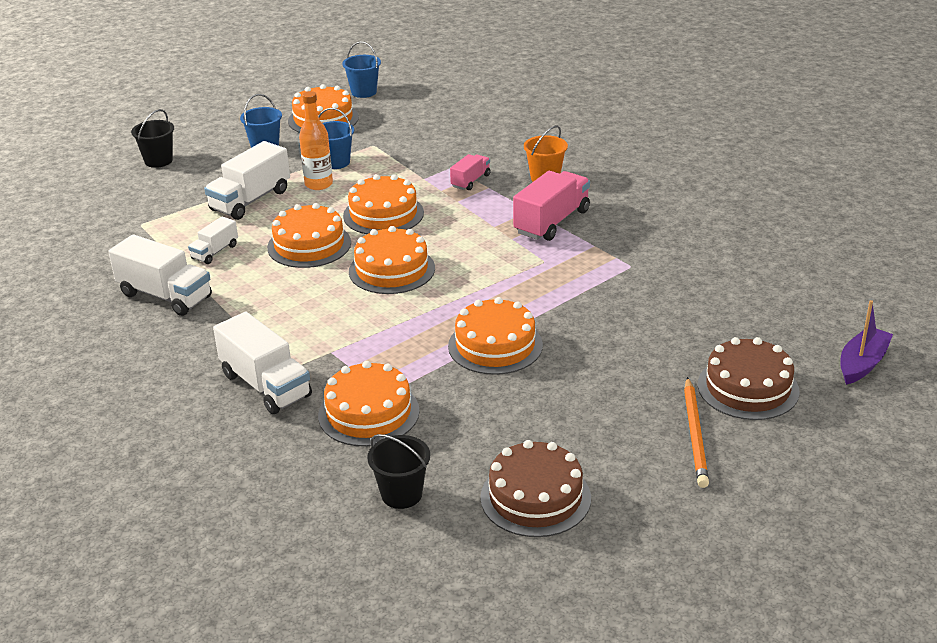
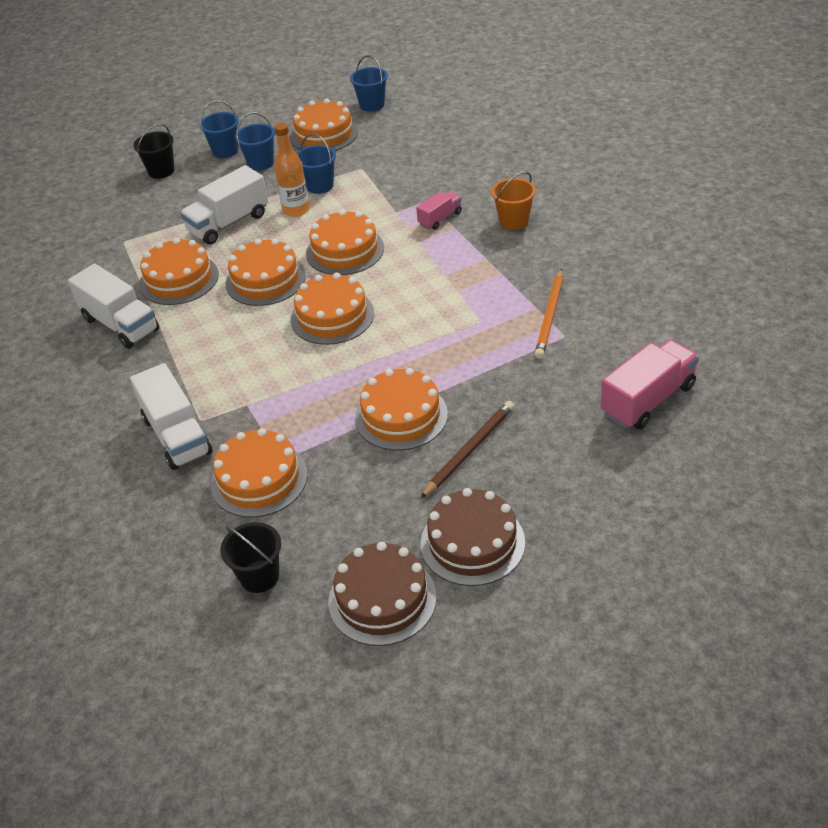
camera: 15 degrees right, 10 degrees up
(215, 252) = (179, 279): white truck -> orange cake
(222, 139) = (225, 151): none -> blue bucket
(552, 222) = (503, 275): pink truck -> pink truck (648, 400)
(574, 366) = (469, 450): none -> brown pencil
(695, 435) = (562, 547): orange pencil -> orange pencil (550, 316)
(748, 388) = (634, 498): brown cake -> brown cake (472, 543)
(862, 364) = (764, 484): purple boat -> none

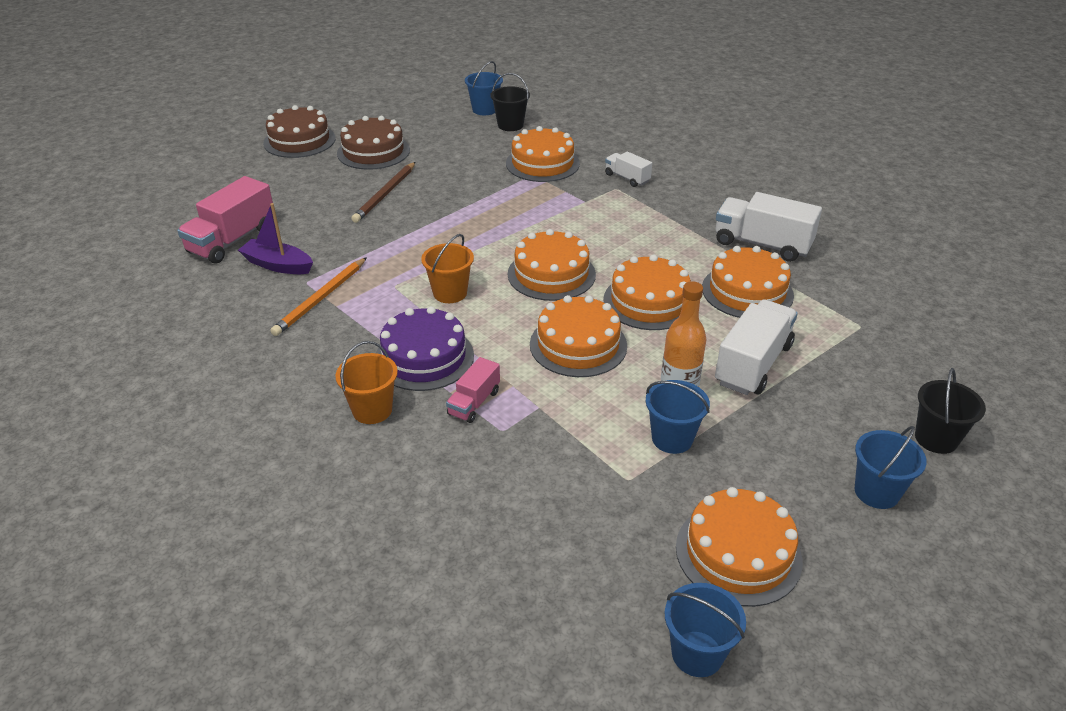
camera: 160 degrees right, 5 degrees down
(177, 436) = (627, 178): white truck -> white truck, size x0.55
(260, 163) = (796, 472): blue bucket -> blue bucket (484, 110)
(382, 599) = (426, 125): brown cake -> brown cake (299, 141)
(401, 416) = (448, 208): orange cake -> none
(431, 308) = (450, 293): none -> orange bucket
(468, 254) = (424, 357): none -> purple cake
(550, 316) = (321, 299): orange pencil -> orange pencil turned 150 degrees counterclockwise
(594, 360) = (278, 265): none -> purple boat

